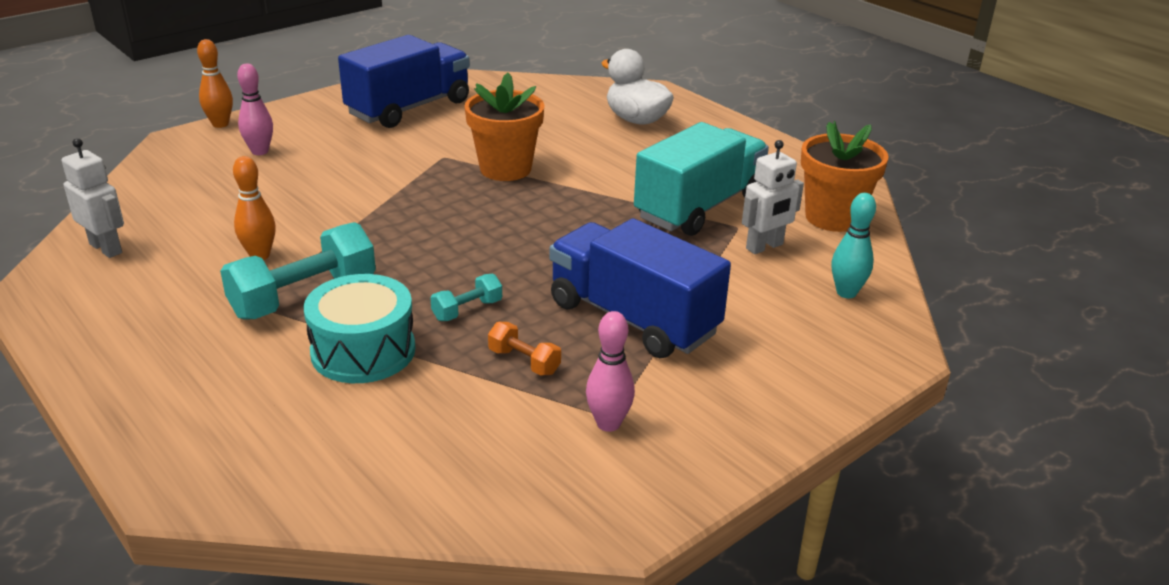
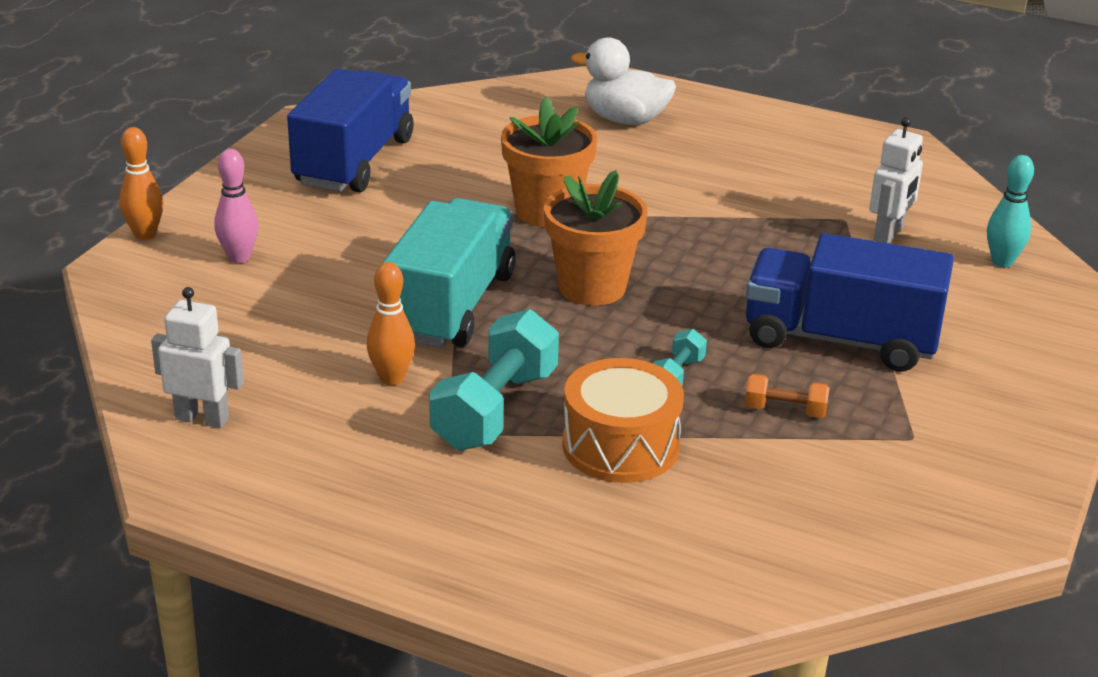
camera: 25 degrees left, 0 degrees up
(363, 351) = (620, 446): turquoise drum -> orange drum
(608, 423) = (918, 445): pink bowling pin -> none
(699, 207) = (788, 207): turquoise truck -> turquoise truck (451, 306)
(832, 217) = (922, 187): orange flower pot -> orange flower pot (592, 287)

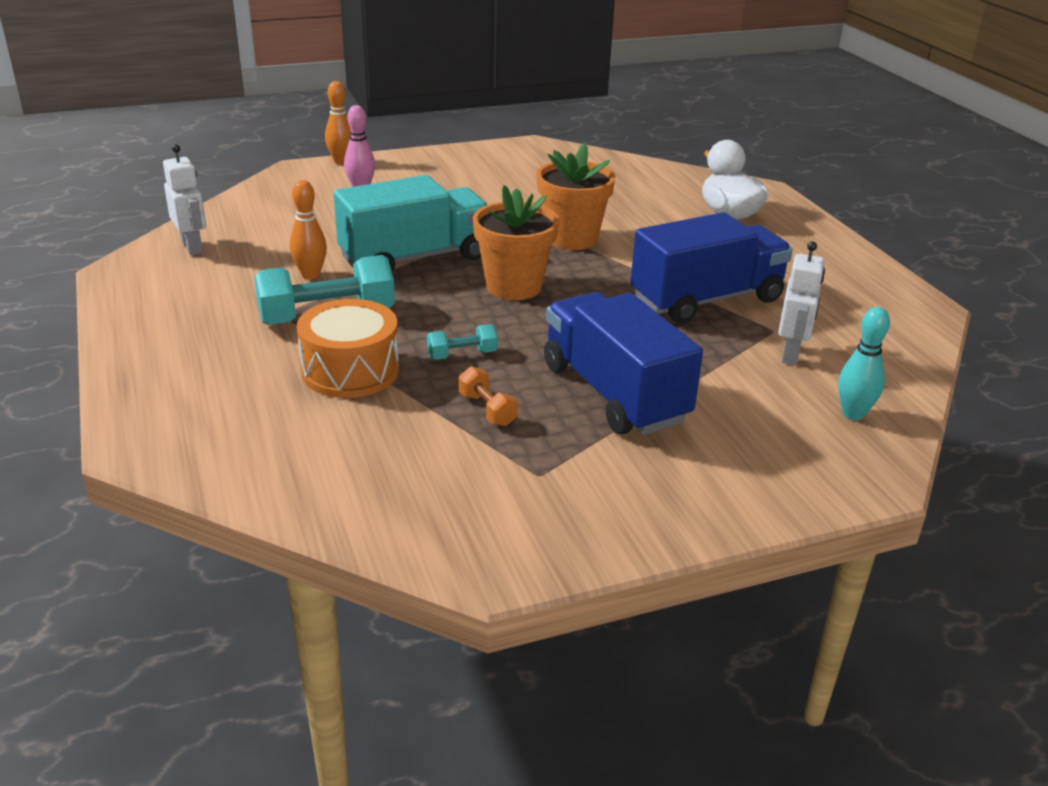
camera: 45 degrees right, 0 degrees up
(354, 162) = (513, 172): blue truck -> blue truck (706, 299)
(889, 234) = (791, 354): white robot -> white robot turned 60 degrees counterclockwise

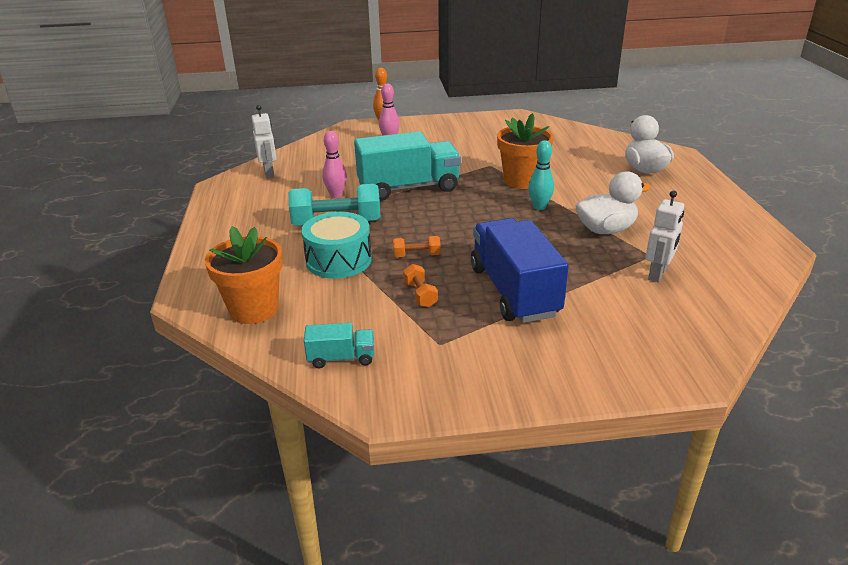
camera: 15 degrees right, 0 degrees up
(310, 275) = (336, 195): orange bowling pin -> pink bowling pin
(350, 370) = (338, 260): orange drum -> turquoise drum
(407, 509) = (341, 358): none -> turquoise truck
(462, 355) = (416, 255): turquoise dumbbell -> orange dumbbell
(514, 287) = (469, 211): orange flower pot -> orange flower pot (254, 309)
(706, 299) = (606, 230): blue truck -> white duck
(853, 414) = (692, 323): turquoise bowling pin -> turquoise bowling pin (539, 207)

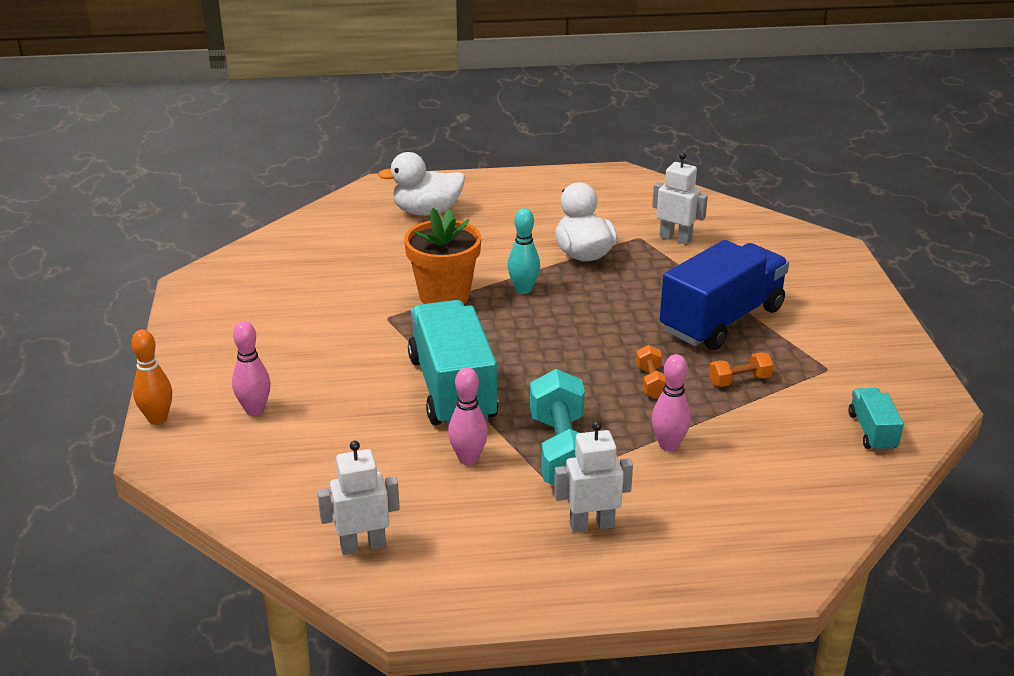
camera: 90 degrees left, 0 degrees up
(254, 309) = (798, 508): orange flower pot -> none
(263, 232) = (591, 525): none -> white robot
(338, 260) = (668, 445): turquoise drum -> pink bowling pin
(514, 291) = (721, 320): blue truck -> blue truck turned 150 degrees clockwise

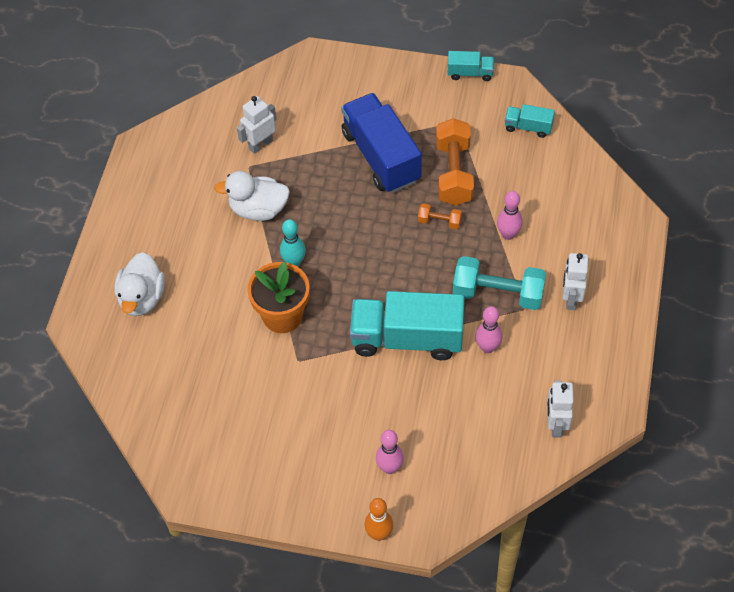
camera: 70 degrees left, 25 degrees up
(739, 380) = (453, 173): orange dumbbell -> orange dumbbell, size x2.04
(920, 364) = (470, 73): none -> turquoise truck

